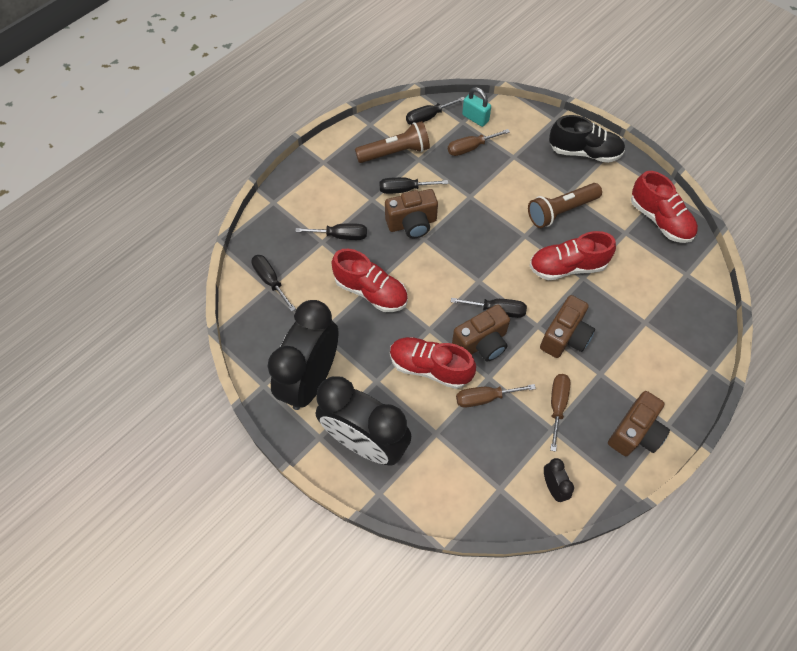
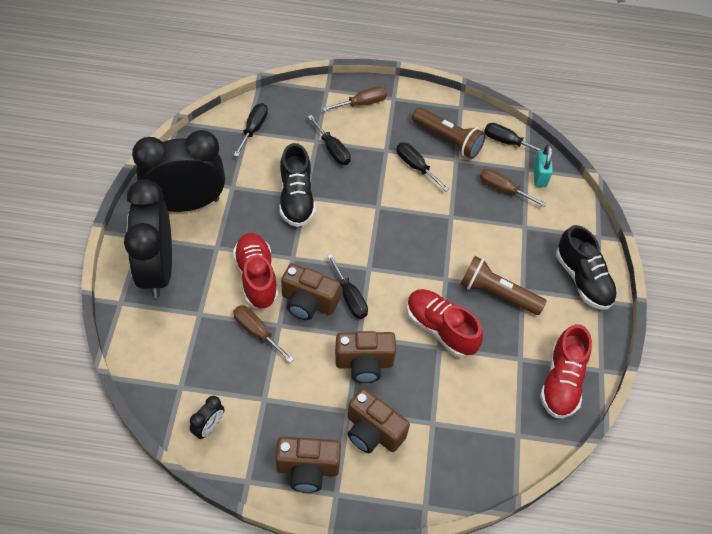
camera: 50 degrees right, 5 degrees down
(371, 291) = (296, 198): red shoe -> black shoe
(412, 224) = (385, 190): brown camera -> brown camera (373, 432)
(557, 405) = (290, 391): brown screwdriver -> brown screwdriver (362, 103)

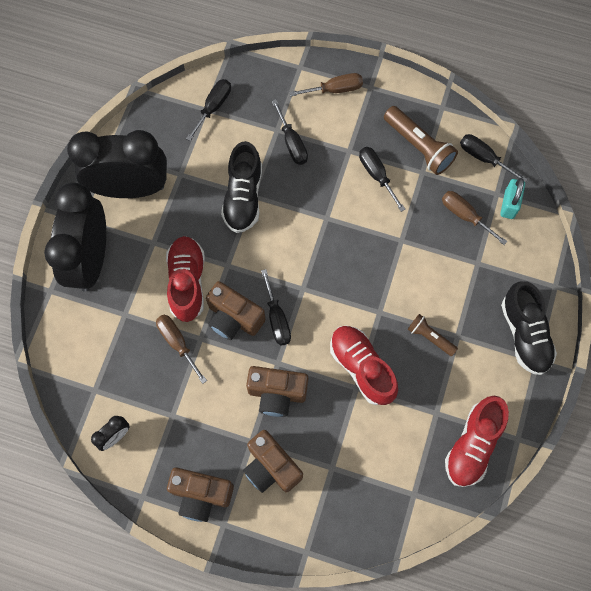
camera: 15 degrees right, 15 degrees up
(497, 294) = (430, 337): brown flashlight -> brown flashlight, size x0.59

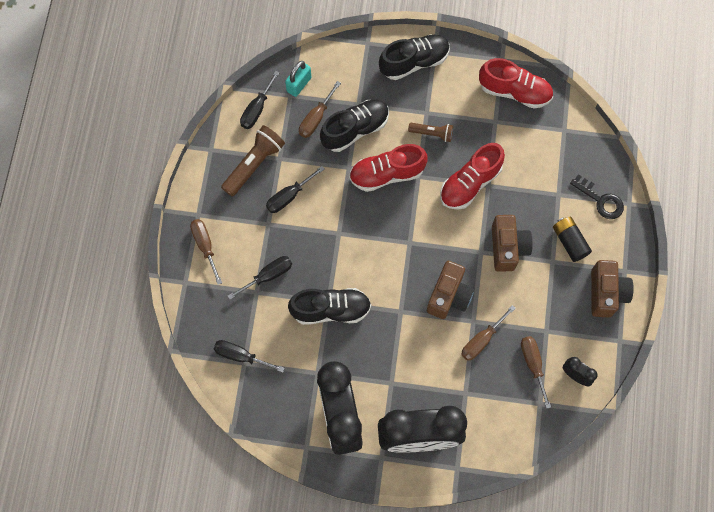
camera: 100 degrees left, 0 degrees up
(138, 392) = (533, 364): none -> brown screwdriver
(187, 282) = (424, 343): red shoe -> red shoe (386, 174)
(271, 467) = (569, 242): brown camera -> black battery
(277, 318) = (441, 259): black screwdriver -> none
(316, 517) = (601, 200): none -> black key
(430, 337) = (432, 133): brown flashlight -> brown flashlight turned 105 degrees counterclockwise
(446, 254) = (355, 130): none -> black shoe
(509, 204) = (299, 84): turquoise padlock -> turquoise padlock turned 60 degrees counterclockwise

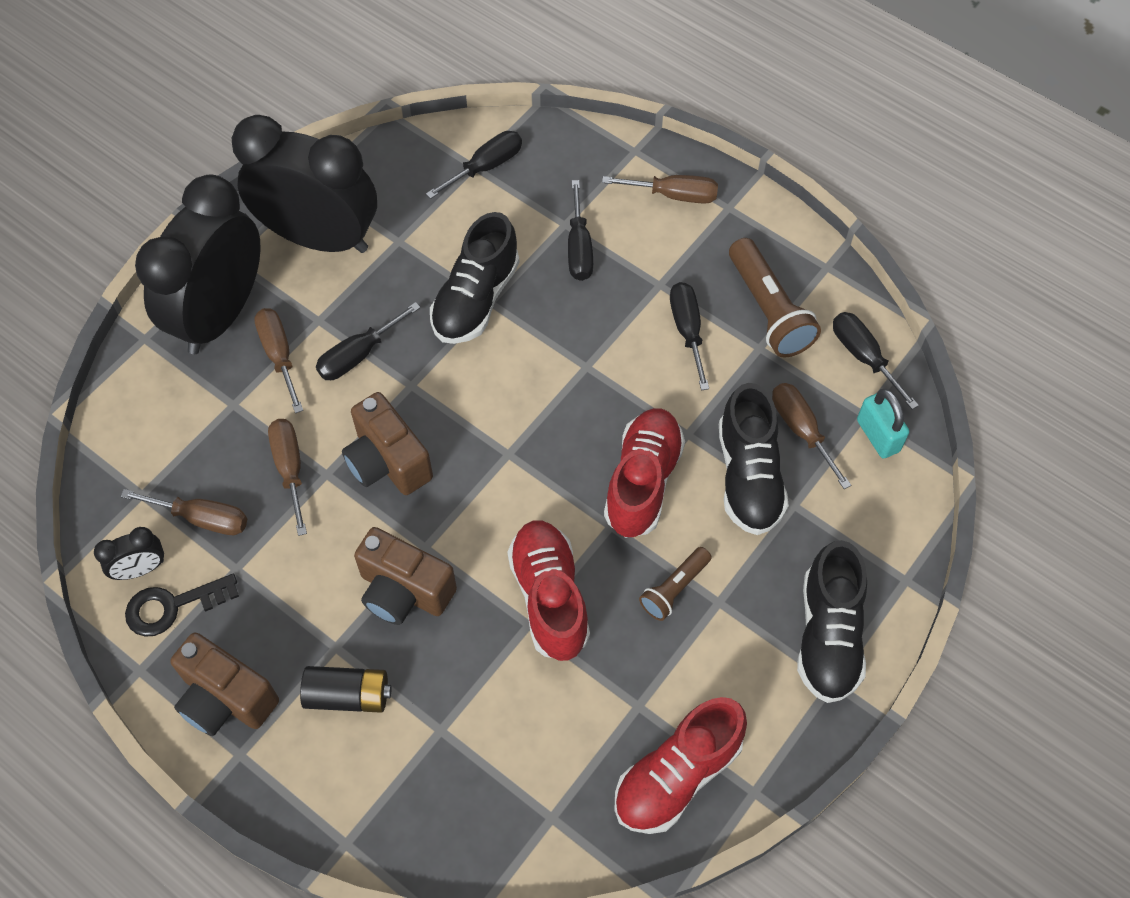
camera: 120 degrees right, 10 degrees down
(399, 348) = (358, 355): none -> black screwdriver
(424, 389) = (279, 355): none -> brown screwdriver
(601, 200) = (383, 796): black key -> black key (172, 606)

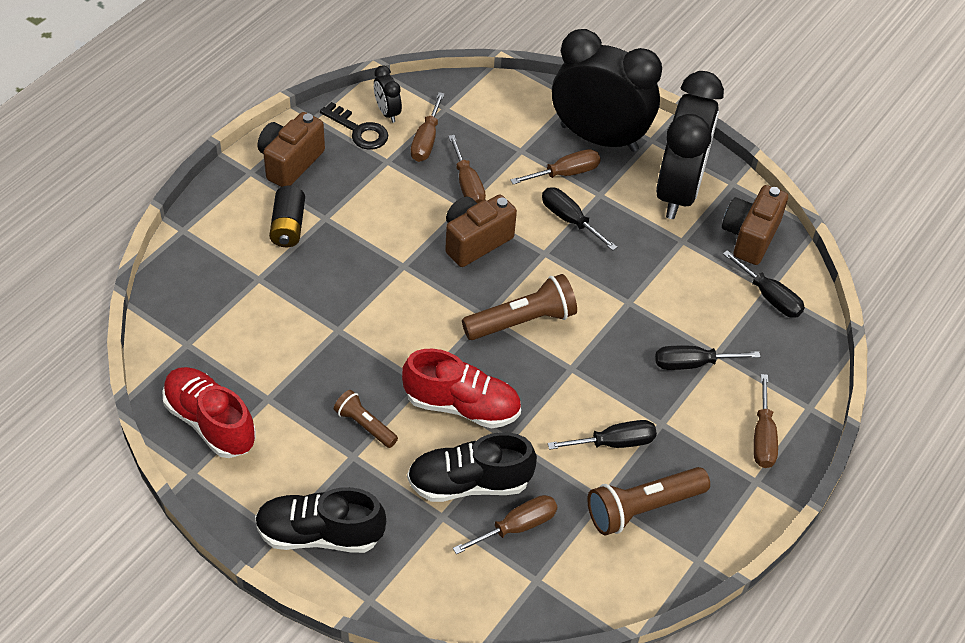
camera: 85 degrees right, 10 degrees down
(172, 606) = (359, 131): black key -> black key turned 150 degrees clockwise
(290, 469) = (467, 185): brown screwdriver -> brown screwdriver turned 90 degrees clockwise
(404, 591) = (367, 254): brown camera -> brown camera (750, 237)
(475, 299) = (630, 292): black shoe -> none
(517, 414) = (522, 321): none -> brown flashlight
(549, 597) = (360, 342): red shoe -> none
(863, 356) = (599, 584): black screwdriver -> none
(878, 435) = (514, 589): turquoise padlock -> none

